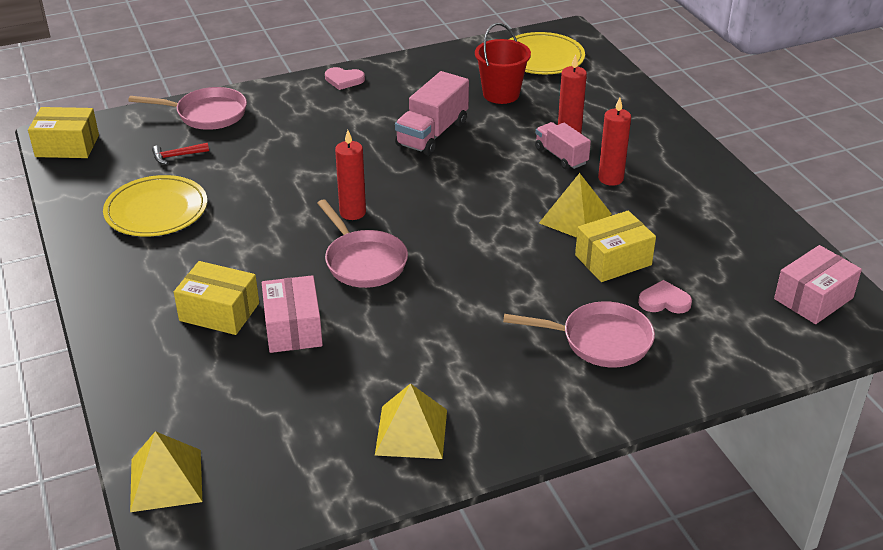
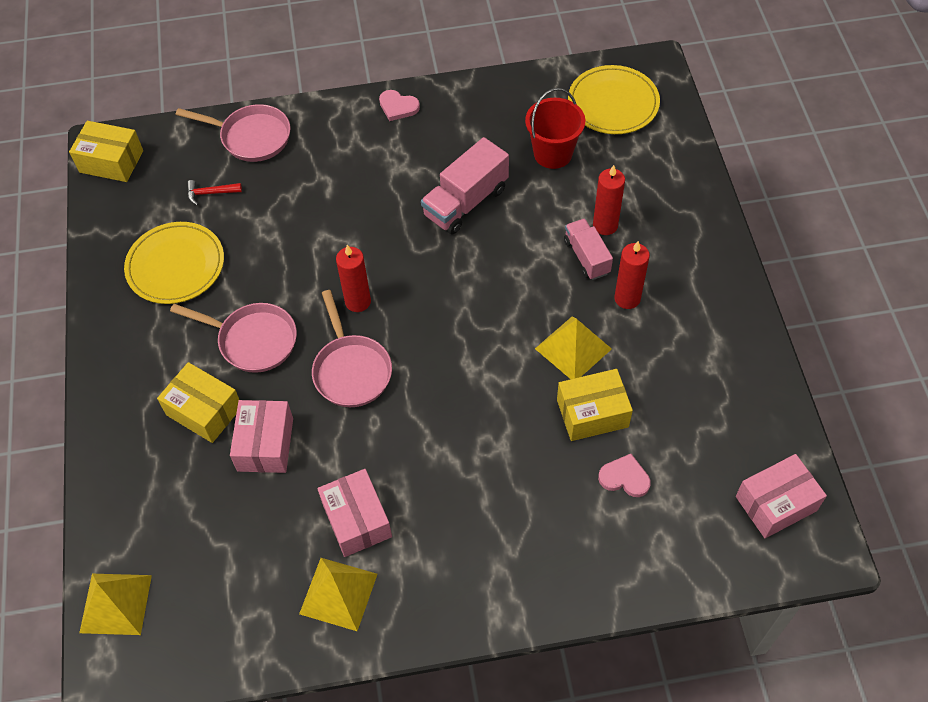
camera: 15 degrees right, 20 degrees up
(409, 371) = (356, 520): none -> pink box
(600, 340) = (545, 517): pink pan -> pink pan (253, 340)

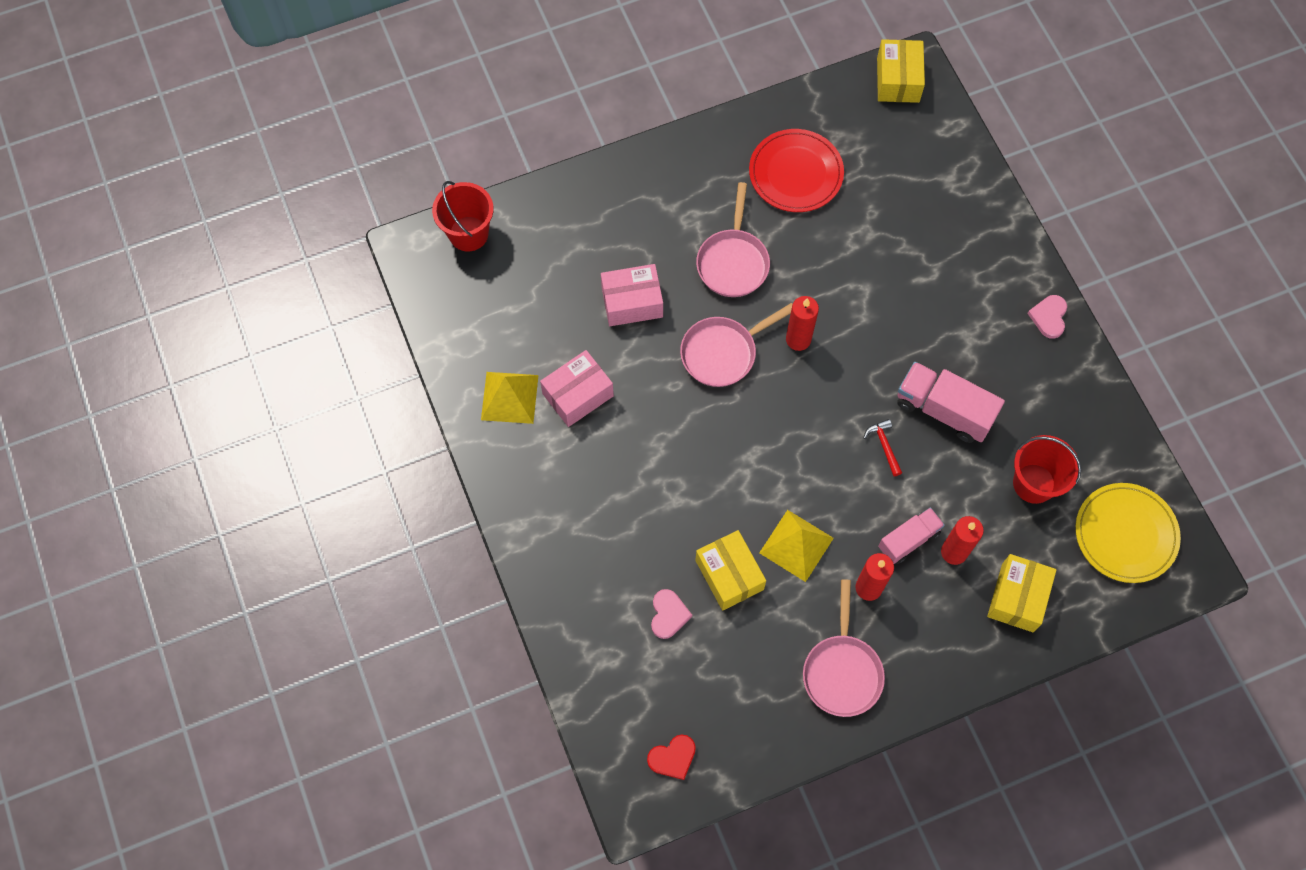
camera: 75 degrees right, 10 degrees up
(116, 603) = (468, 233): yellow pyramid -> red bucket
(175, 265) = (795, 173): yellow plate -> red plate
(204, 411) = (653, 244): yellow box -> yellow box (1017, 597)
(210, 193) = (886, 176): red hammer -> red hammer (884, 446)
(251, 137) = (965, 191): pink pan -> pink pan (842, 671)
(776, 503) = (673, 758): pink box -> red heart

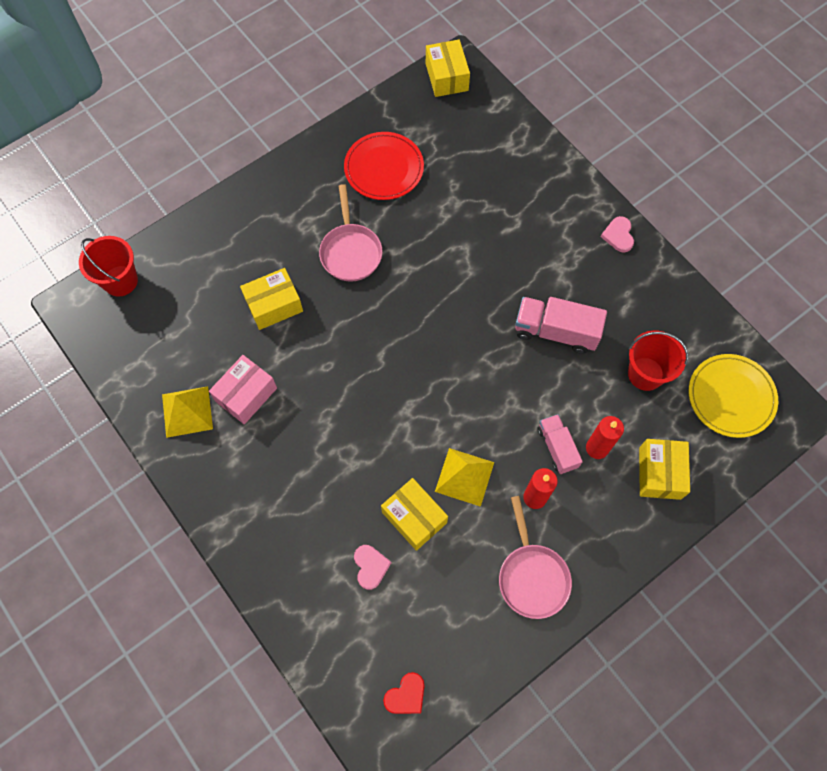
camera: 15 degrees left, 0 degrees up
(632, 302) = (274, 305): pink box -> yellow box
(723, 352) = (361, 328): pink pan -> none
(798, 339) = (421, 302): red candle -> none
(884, 446) = (515, 373): red hammer -> none
(908, 540) = (557, 448): pink truck -> pink truck turned 60 degrees counterclockwise

